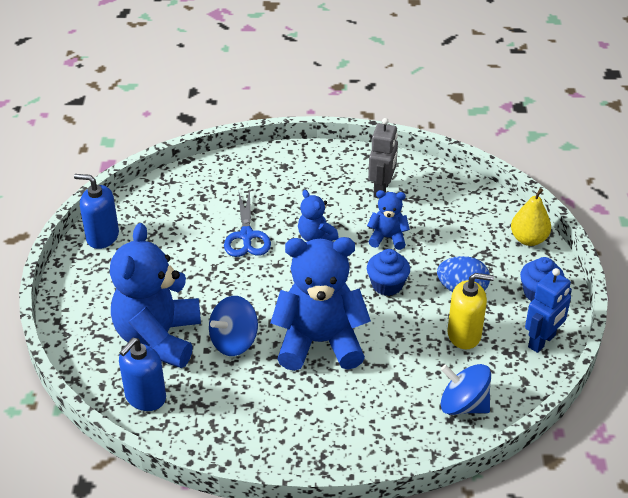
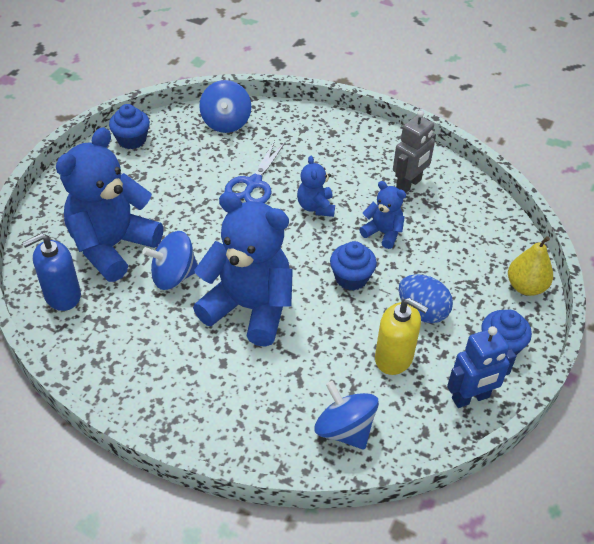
camera: 25 degrees right, 5 degrees up
(102, 236) = (132, 140): blue soap dispenser -> blue cupcake
(180, 190) = (226, 122): none -> blue spinning top

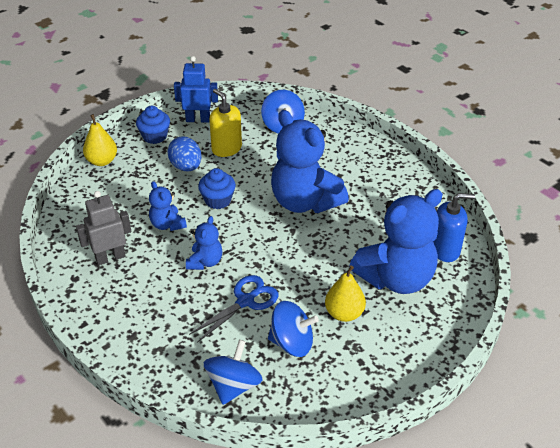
camera: 155 degrees left, 5 degrees down
(132, 140) = (346, 394): blue cupcake -> none
(155, 199) = (344, 313): none -> yellow pear
(173, 276) = (352, 240): blue spinning top -> blue spinning top (292, 343)

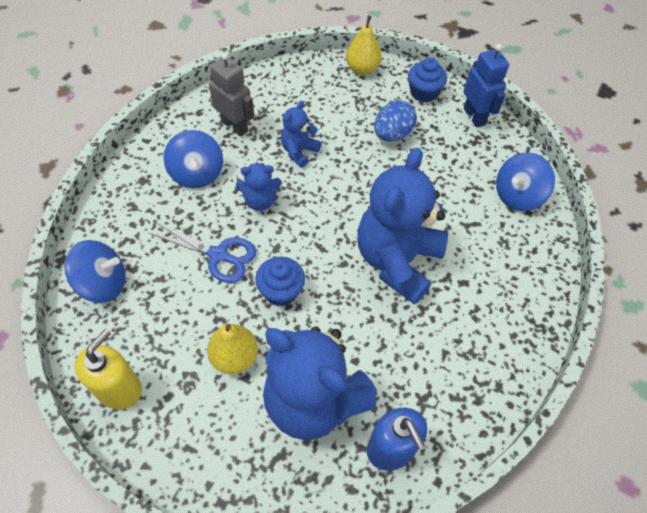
camera: 65 degrees right, 15 degrees up
(218, 200) = (356, 179): blue cupcake -> blue cupcake (281, 291)
(226, 149) = (442, 158): yellow soap dispenser -> yellow soap dispenser (119, 389)
(292, 343) = (174, 317): blue spinning top -> blue spinning top (197, 174)

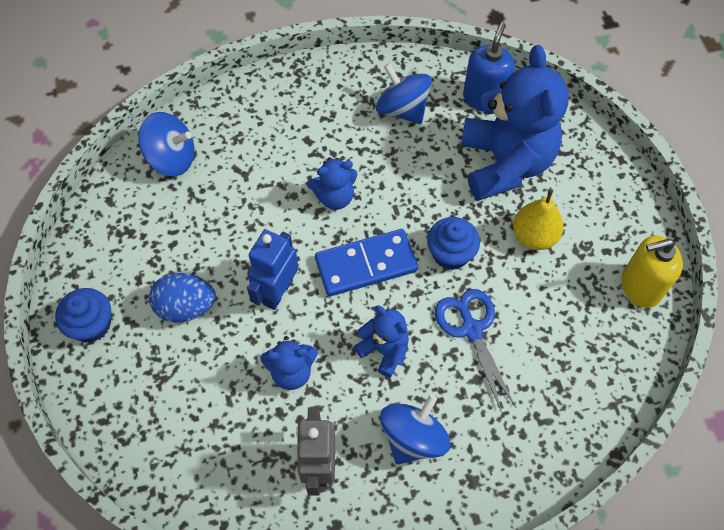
camera: 130 degrees left, 5 degrees up
(103, 283) = (593, 391): blue spinning top -> blue spinning top (402, 109)
(326, 237) = (366, 265): none -> blue domino
(362, 69) = (104, 416): yellow pear -> none
(397, 260) = (334, 197): blue teddy bear -> blue teddy bear, size x0.48
(474, 116) = (89, 254): blue robot -> blue robot (277, 292)

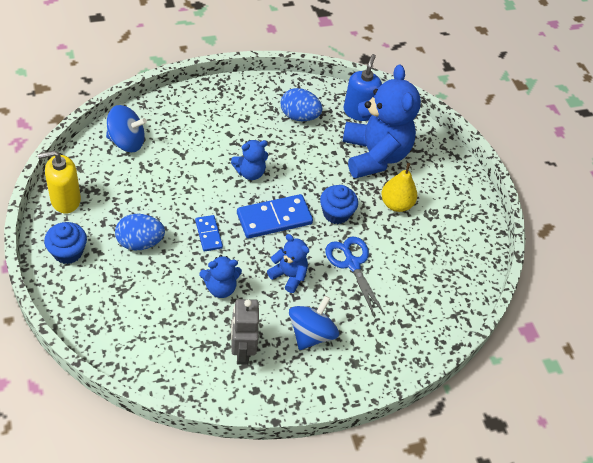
camera: 10 degrees left, 10 degrees down
(277, 292) = (208, 234): blue robot -> blue domino
(402, 109) = (299, 116): blue spinning top -> blue egg
(640, 287) = (472, 239): yellow soap dispenser -> yellow soap dispenser (65, 200)

